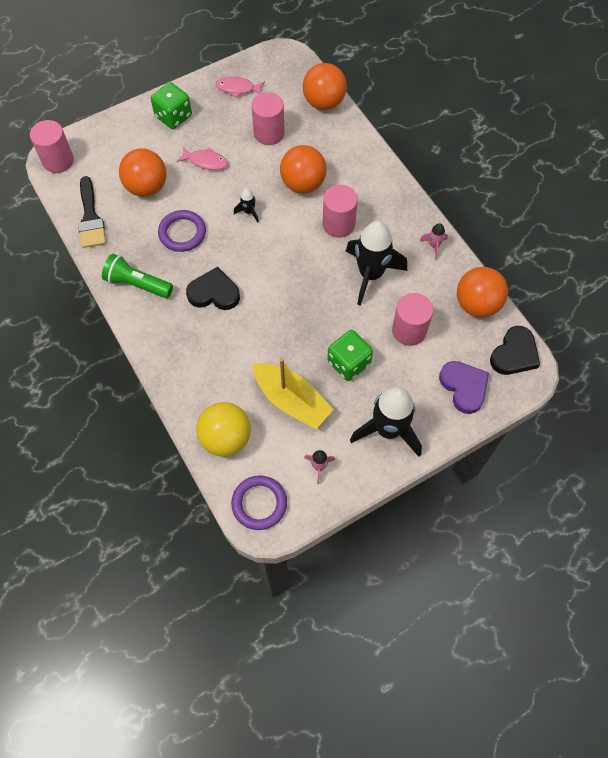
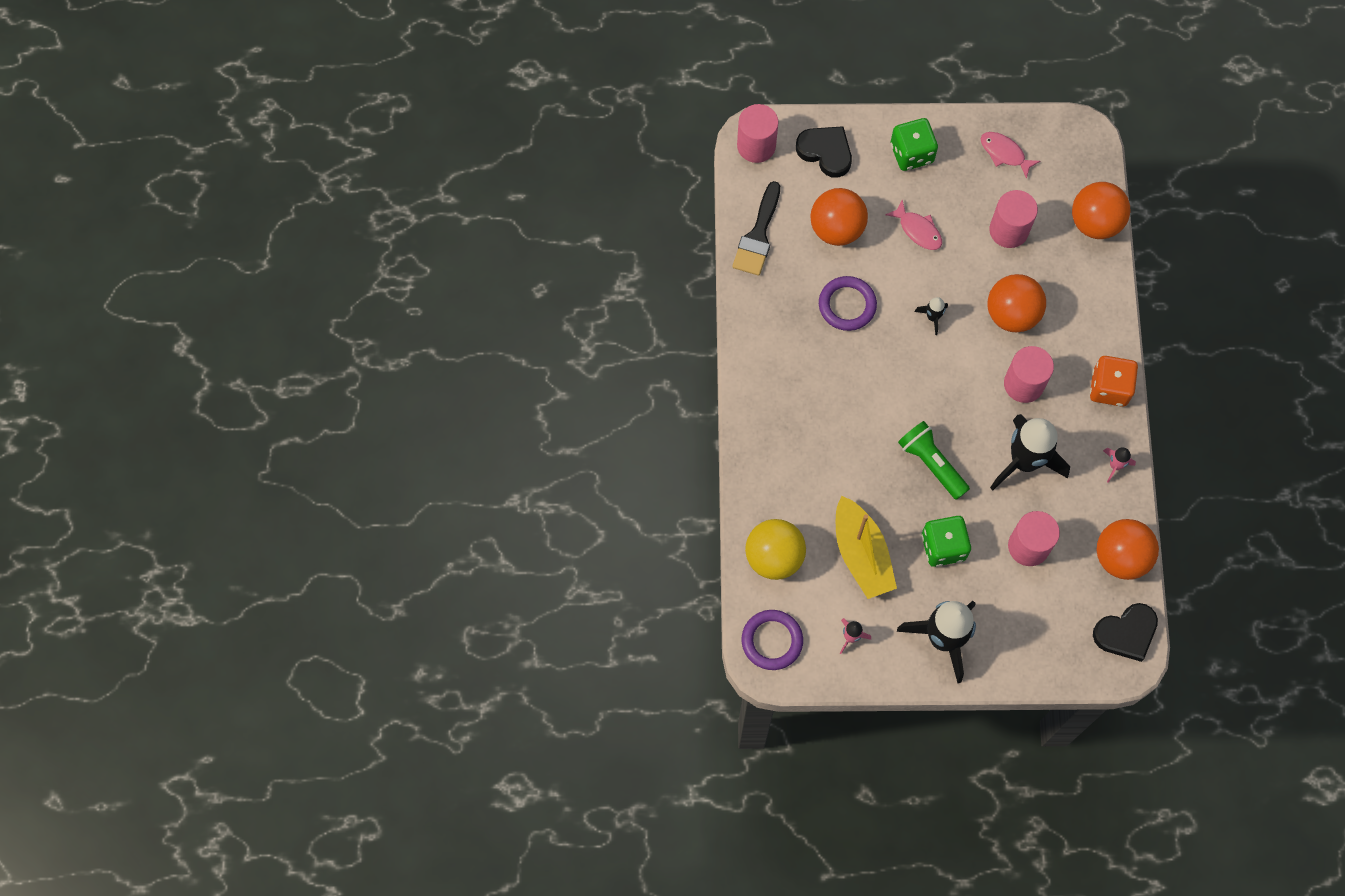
camera: 30 degrees right, 5 degrees up
(137, 284) = (769, 340): green flashlight -> green flashlight (931, 463)
(214, 293) = (844, 393): black heart -> black heart (825, 152)
(398, 198) = (1109, 388): none -> orange dice
(464, 387) = (1049, 638): purple heart -> none

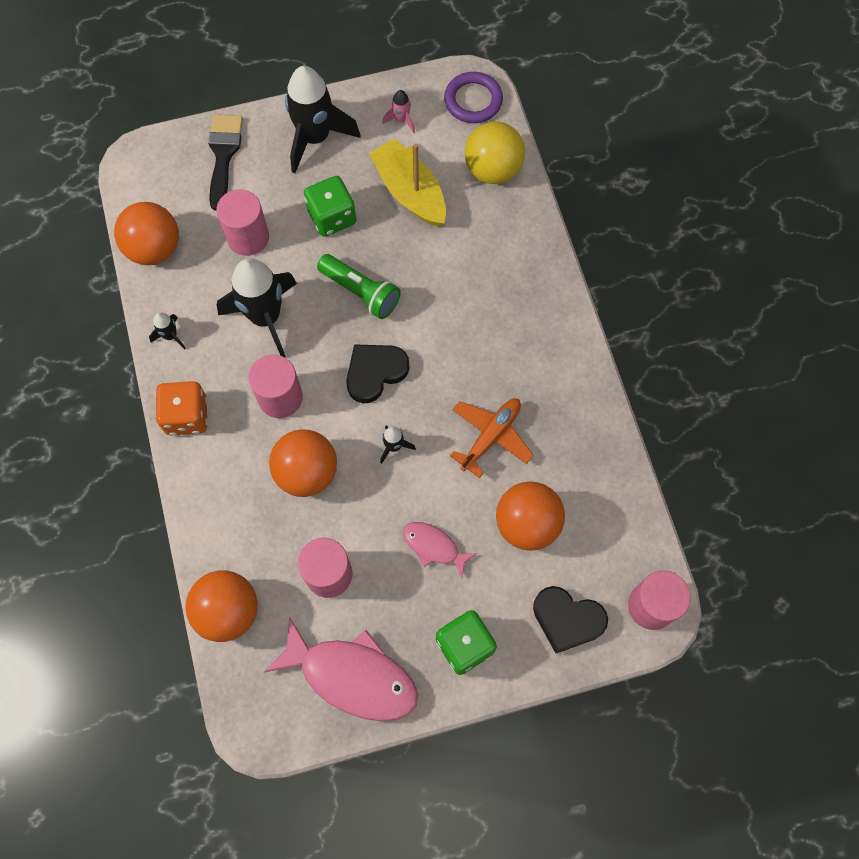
camera: 165 degrees right, 0 degrees up
(758, 235) = (613, 492): black brush -> black brush (223, 155)
(847, 305) = (491, 436): purple ring -> orange plane
(1004, 153) = (352, 676): pink fish -> pink fish, size x1.93
(1115, 465) = (170, 336): pink rocket -> black rocket
(1126, 633) = (141, 182): black heart -> black heart (375, 372)

